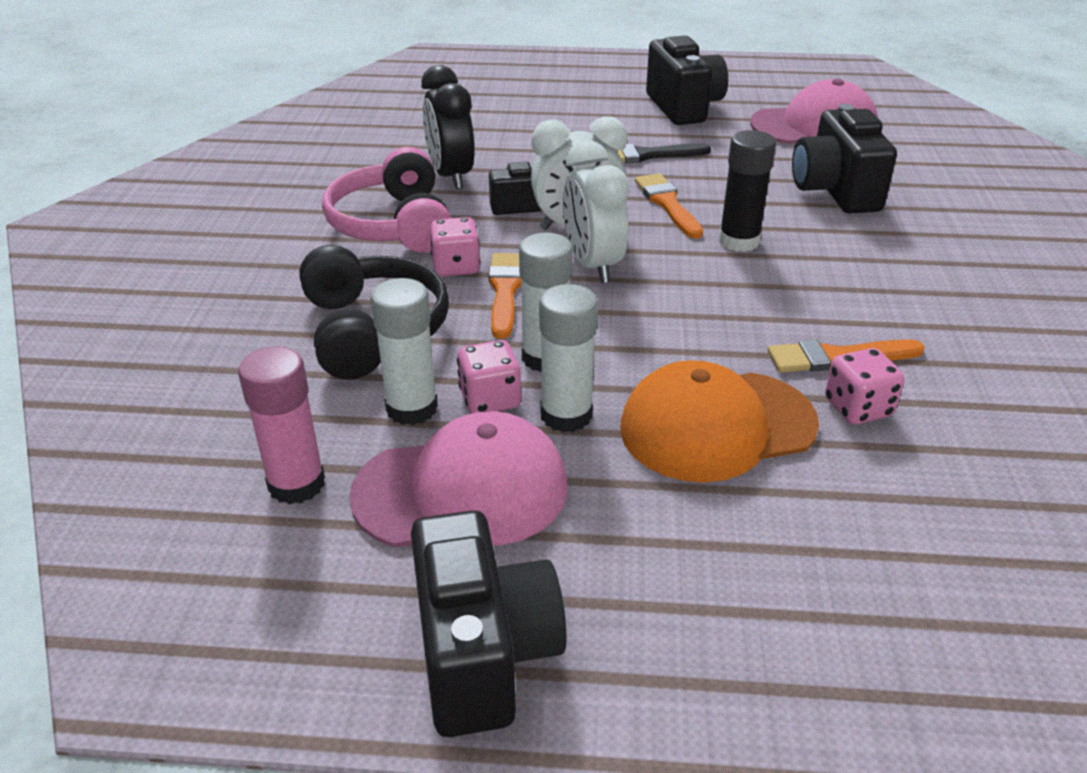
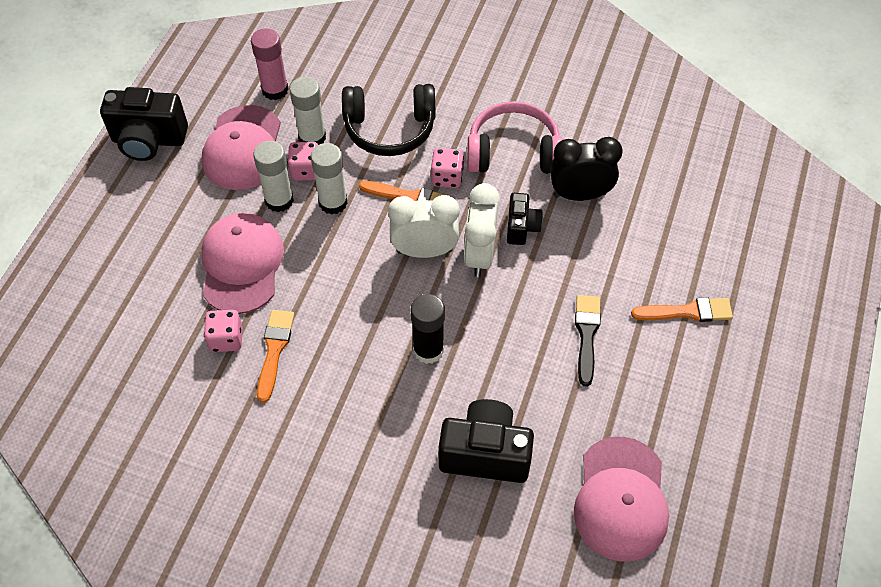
camera: 105 degrees right, 20 degrees up
(667, 204) = (497, 322): orange brush -> orange brush (687, 312)
(683, 107) = (685, 398): black camera -> none
(717, 426) = (242, 265): orange cap -> pink cap

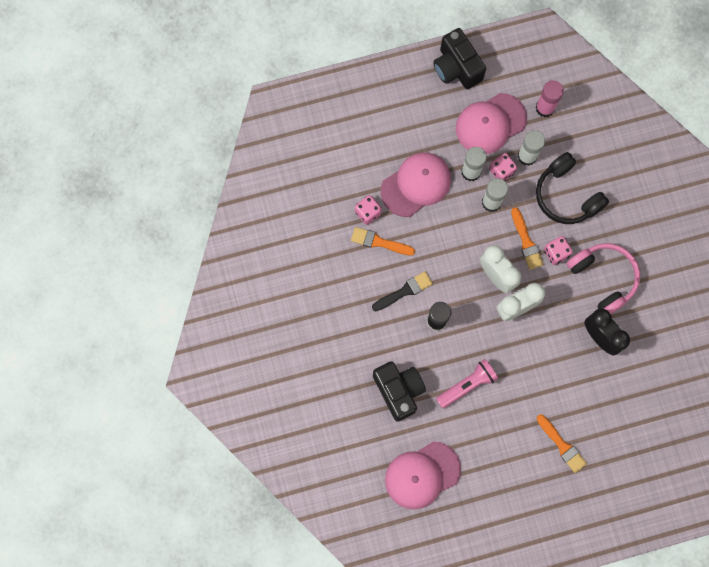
camera: 55 degrees right, 20 degrees up
(274, 350) = (379, 242): orange brush -> orange brush turned 135 degrees counterclockwise
(521, 227) = (552, 318): black camera -> none
(537, 367) = (467, 385): none -> pink flashlight
(586, 335) = (507, 399): black brush -> black brush (404, 291)

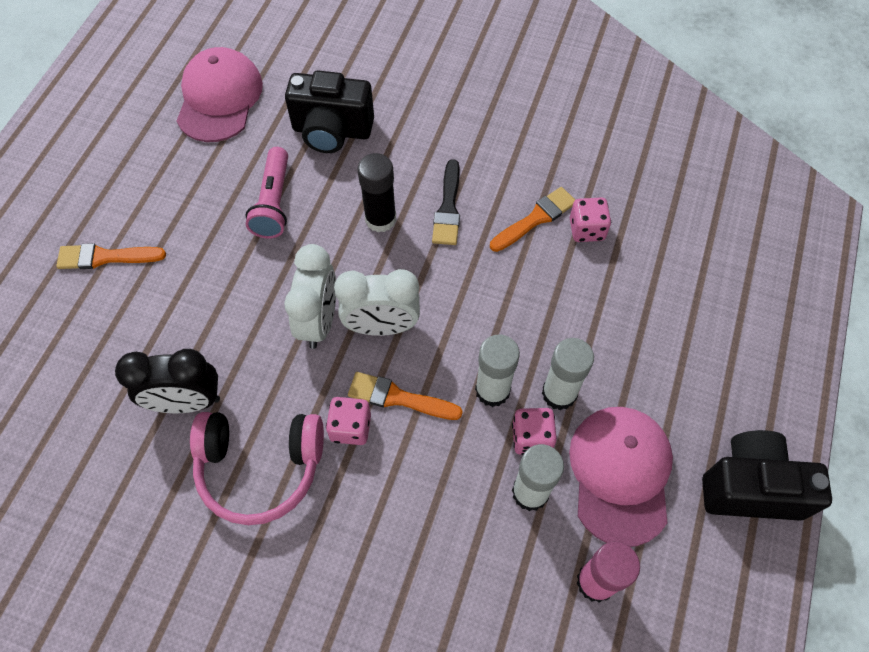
camera: 125 degrees right, 15 degrees down
(416, 185) = (587, 310): pink cap -> none
(566, 195) = (425, 508): black headphones -> none

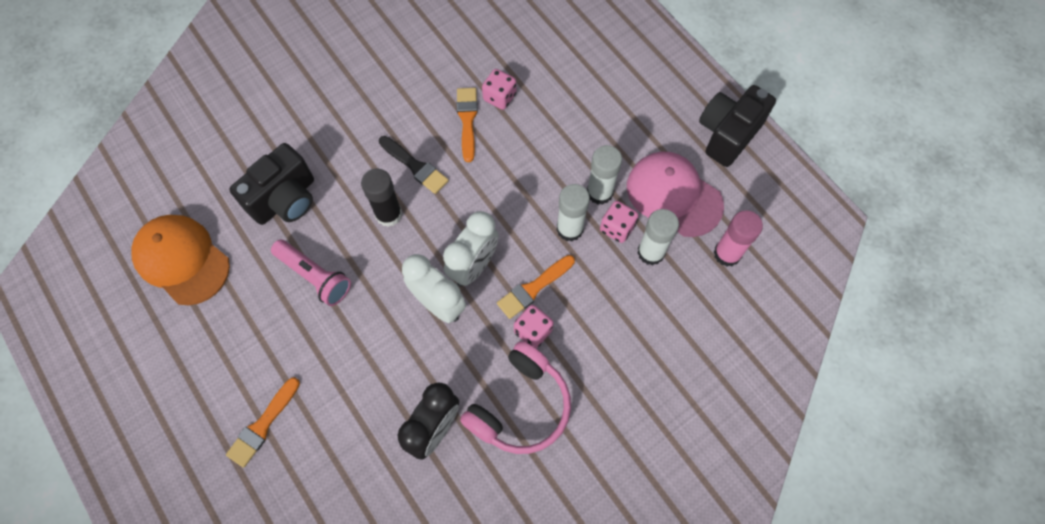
camera: 55 degrees left, 5 degrees up
(219, 98) = (182, 260): pink cap -> orange cap

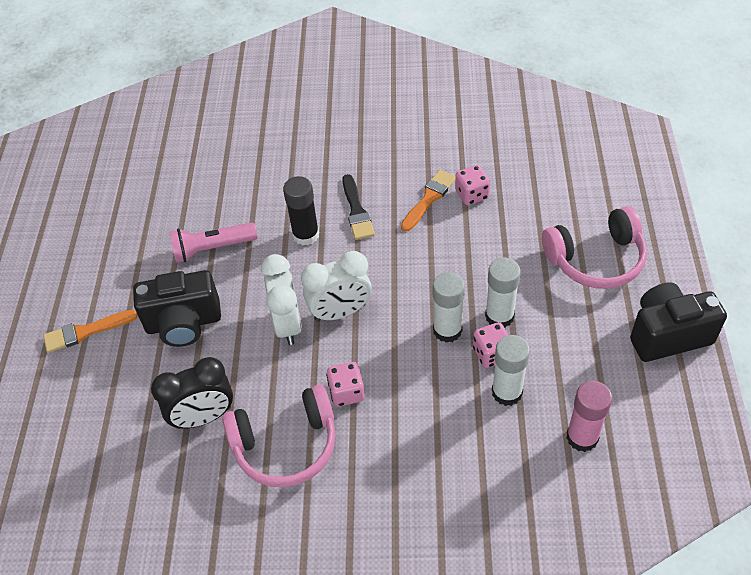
camera: 40 degrees right, 15 degrees down
(182, 260) = (132, 184): orange cap -> none
(285, 199) = (238, 182): black camera -> black camera (184, 323)
(315, 276) = (212, 248): pink flashlight -> pink flashlight turned 90 degrees clockwise
(533, 288) = (376, 359): orange brush -> none
(635, 101) = (596, 259): none -> pink headphones
(673, 195) = (569, 357): pink cap -> none

